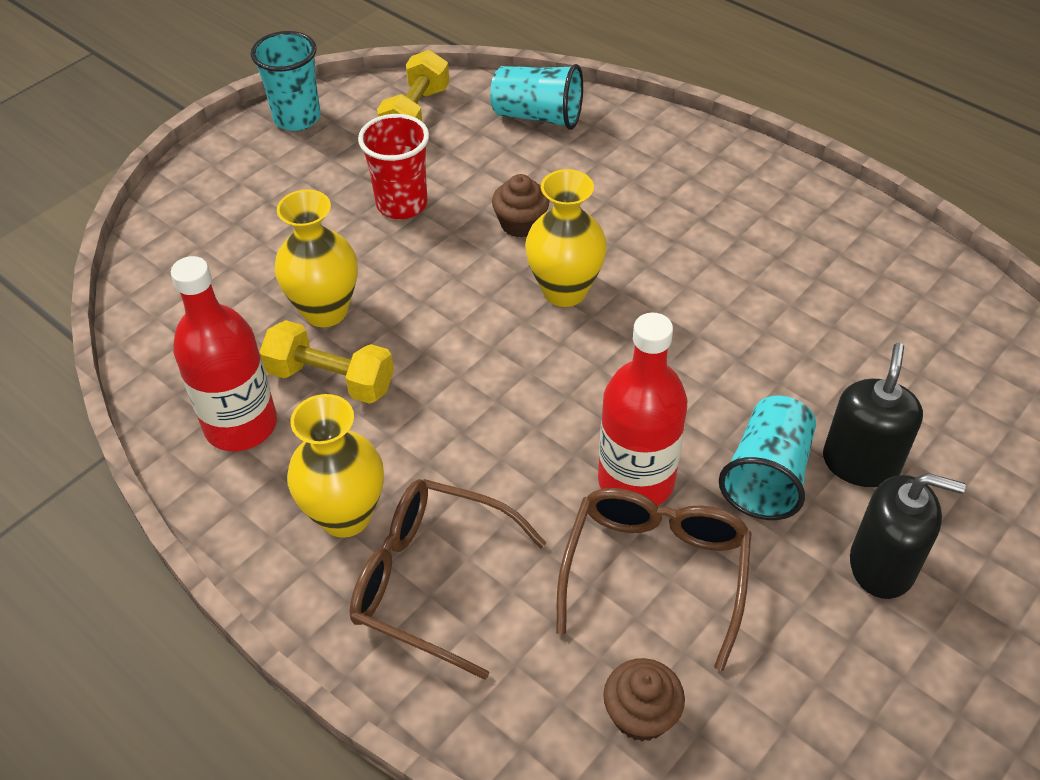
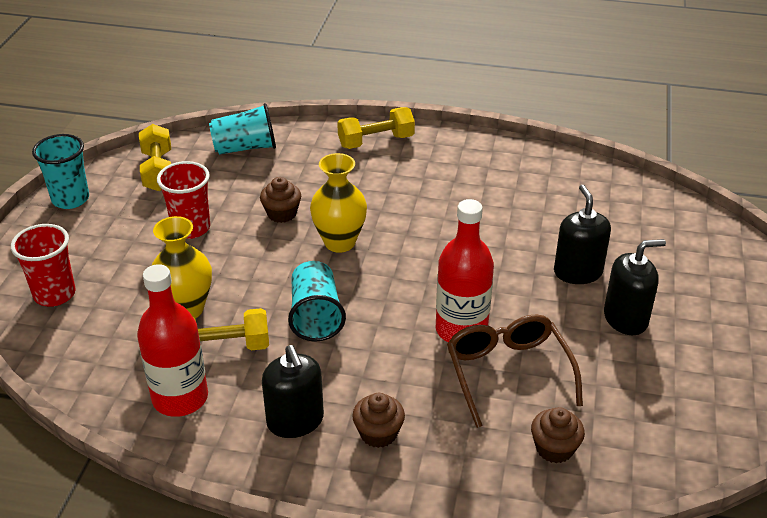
camera: 30 degrees left, 10 degrees down
(201, 234) = (54, 294): none -> red cup
(345, 516) = (295, 421): yellow vase -> black soap dispenser
(430, 580) = (378, 433): brown glasses -> brown cupcake
(710, 162) = (376, 141): none -> yellow dumbbell
(767, 476) = (533, 298): turquoise cup -> turquoise cup (315, 316)

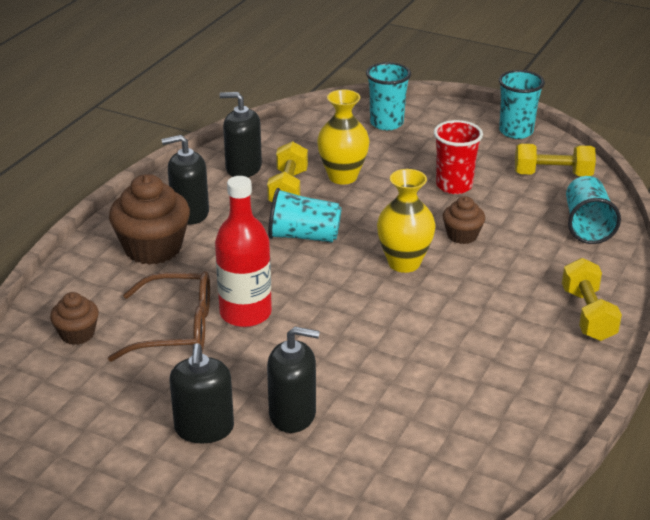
camera: 105 degrees right, 5 degrees down
(54, 294) = (386, 123): red cup -> turquoise cup
(180, 398) = (243, 168): red bottle -> black soap dispenser
(378, 433) = (153, 248): brown cupcake -> brown cupcake, size x1.84

